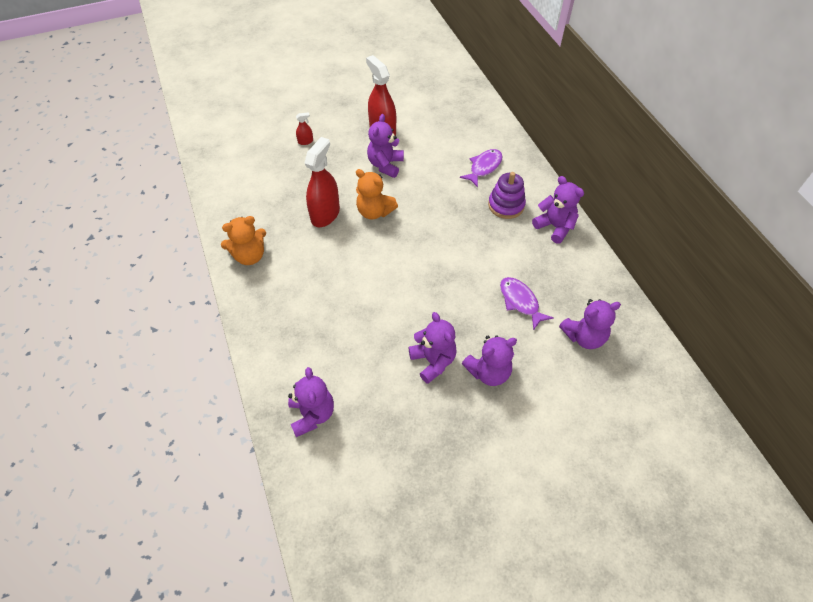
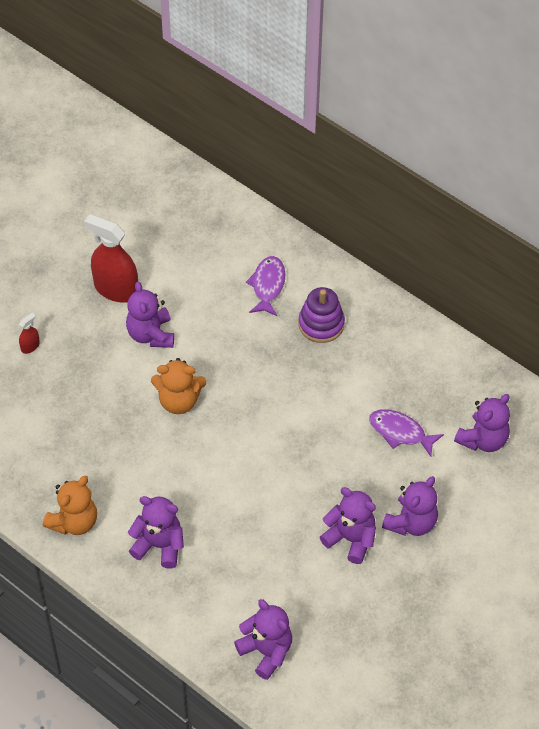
camera: 30 degrees left, 0 degrees up
(325, 214) = (124, 431): red spray bottle -> none
(555, 227) = (388, 327): purple teddy bear -> purple teddy bear (159, 545)

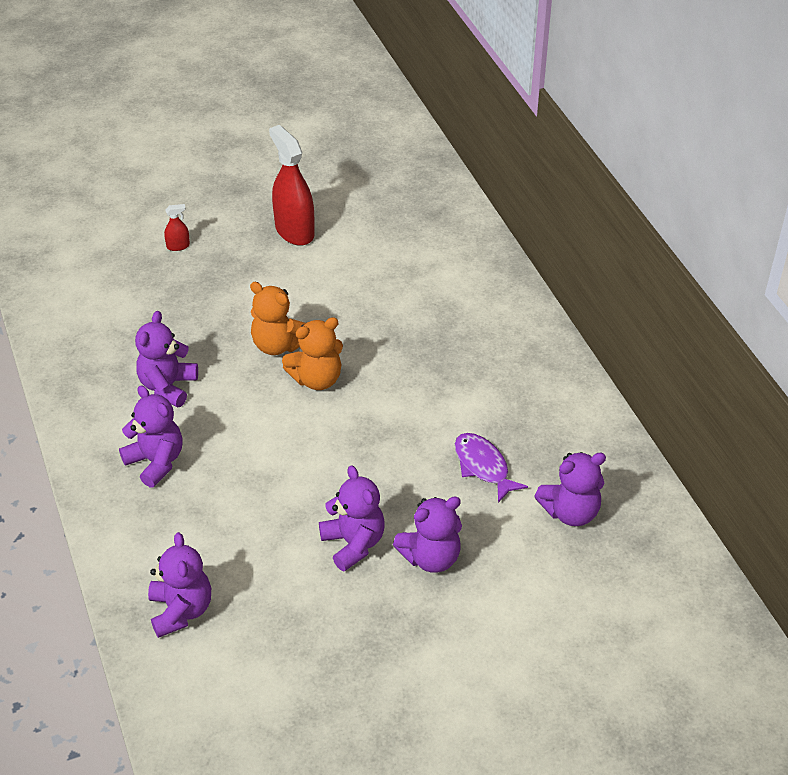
camera: 30 degrees right, 10 degrees down
(74, 521) = (94, 405): orange teddy bear -> orange teddy bear (317, 379)
(151, 334) = (297, 280): purple teddy bear -> purple teddy bear (168, 386)
(268, 285) = (443, 283): purple fish -> none
(321, 324) = (472, 336): purple stacking toy -> none

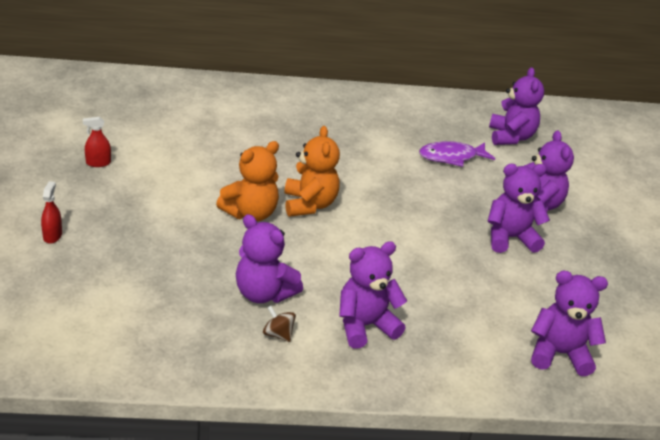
camera: 75 degrees left, 10 degrees down
(120, 410) = (278, 334): none -> brown spinning top
(294, 231) = (98, 163): red spray bottle -> red spray bottle, size x0.44

